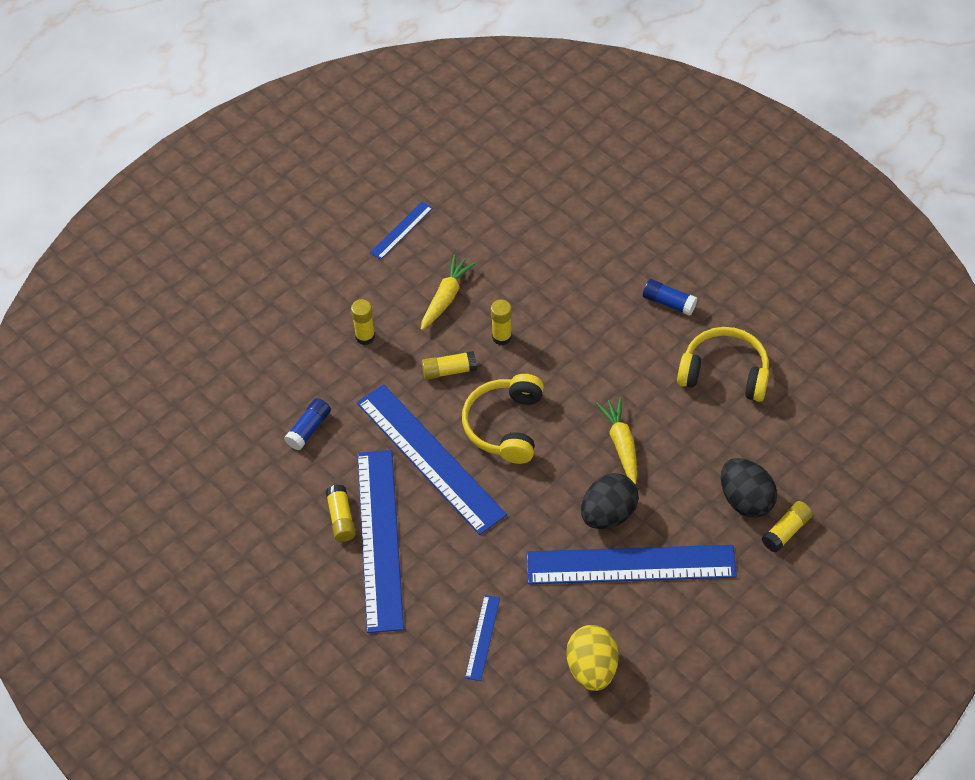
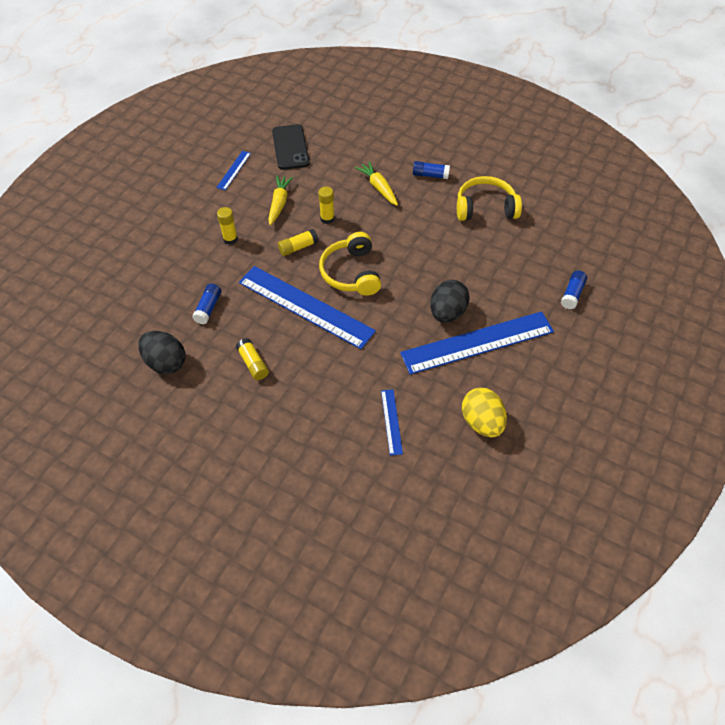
camera: 20 degrees left, 0 degrees up
(379, 539) = (287, 371): blue ruler -> none
(490, 211) = (290, 147): none -> black phone
(621, 444) = (436, 266): yellow carrot -> yellow carrot (378, 188)
(746, 500) = (536, 281): black egg -> black egg (166, 362)
(786, 531) = (572, 294): yellow glue stick -> blue glue stick

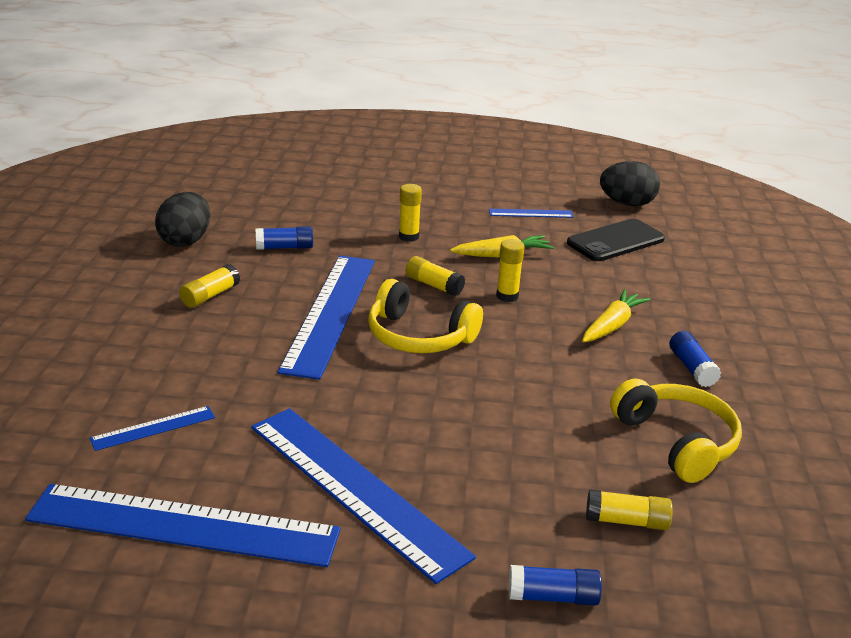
camera: 65 degrees right, 25 degrees down
(351, 273) = (419, 336): yellow headphones -> yellow headphones turned 120 degrees counterclockwise
(447, 313) = (400, 443): black egg -> black egg (627, 204)
(481, 422) = (183, 525): yellow egg -> blue ruler
(533, 250) = (626, 521): none -> yellow glue stick

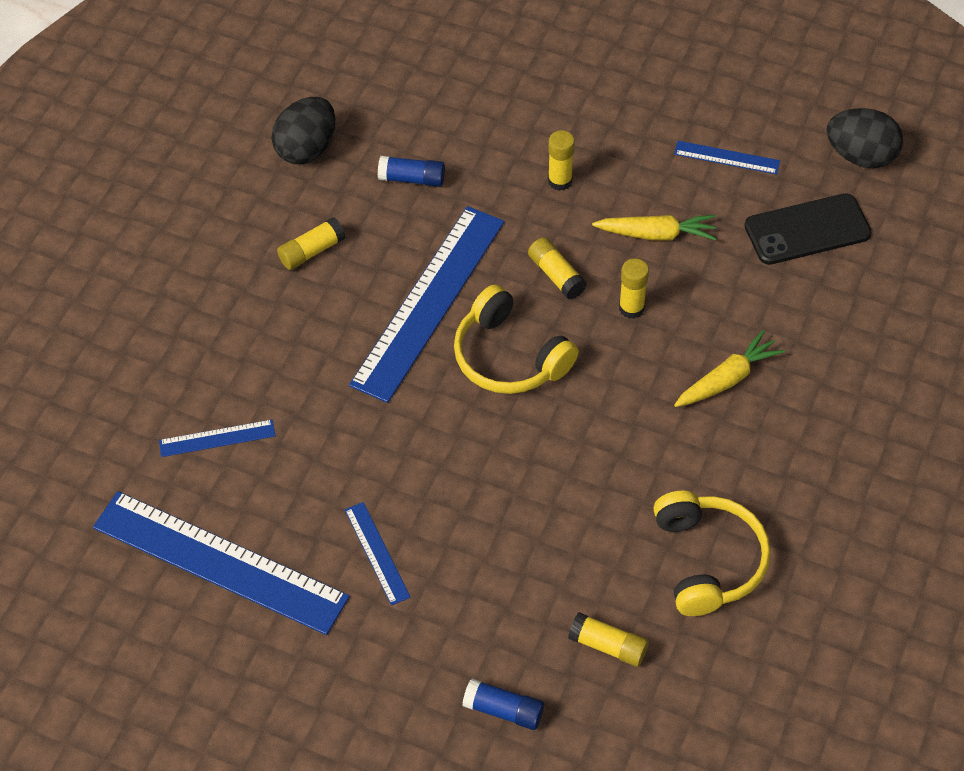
camera: 20 degrees right, 25 degrees up
(355, 489) = (377, 553): blue ruler -> blue ruler, size x0.44
(691, 368) = (781, 462): blue glue stick -> none

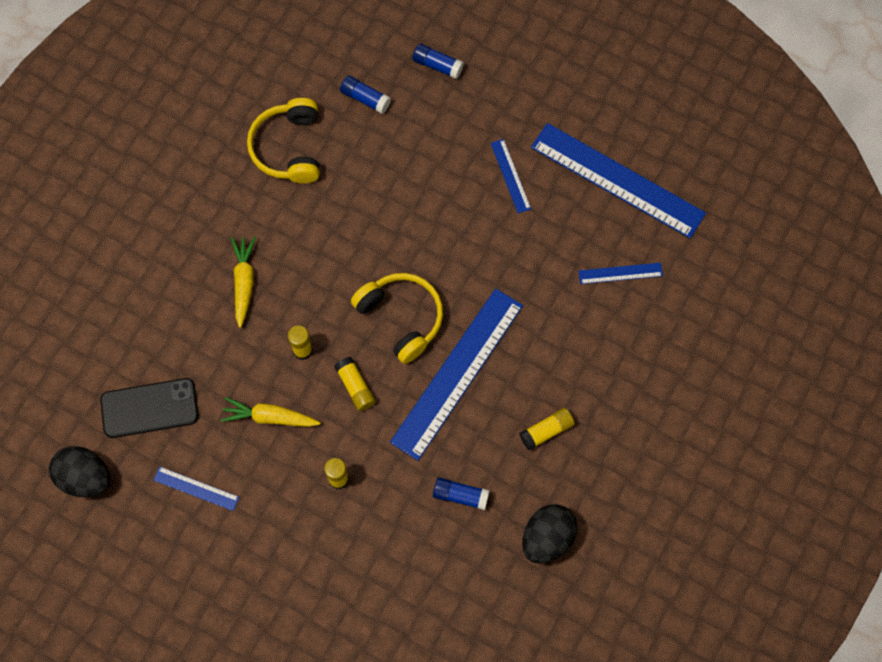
camera: 175 degrees left, 15 degrees up
(608, 646) = (365, 98): yellow glue stick -> blue glue stick
(727, 379) = (244, 282): yellow carrot -> yellow carrot turned 120 degrees clockwise

